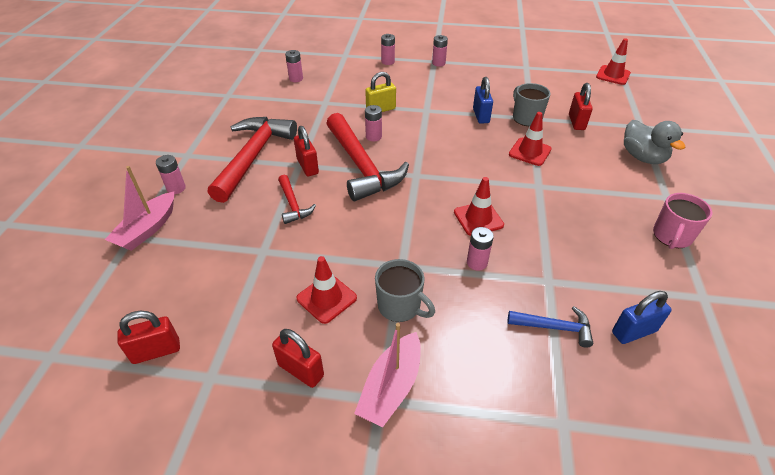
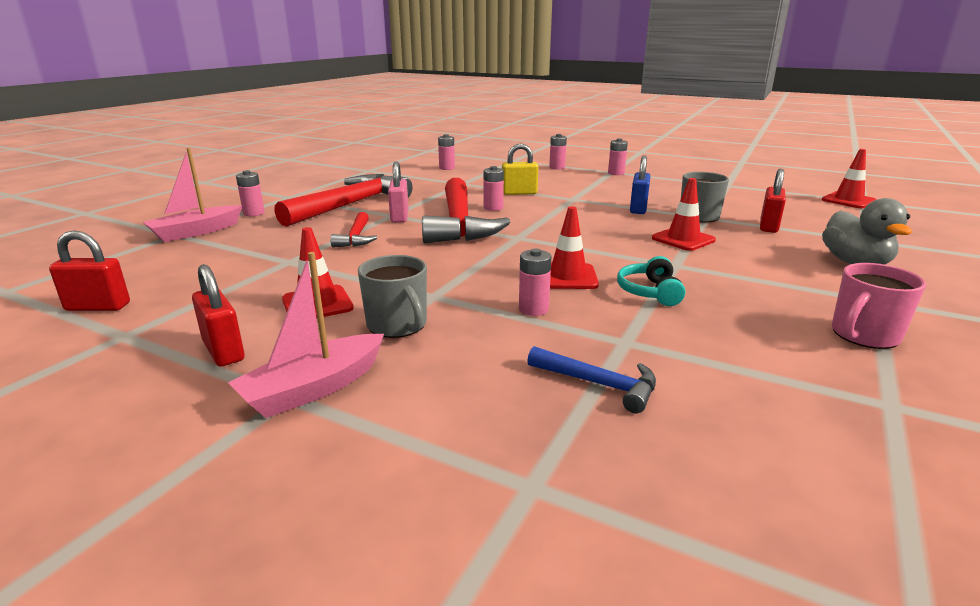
camera: 20 degrees right, 20 degrees down
(307, 166) = (399, 217): red padlock -> pink padlock
(538, 223) = (650, 292): none -> turquoise headphones
(634, 332) = (732, 415): blue padlock -> none

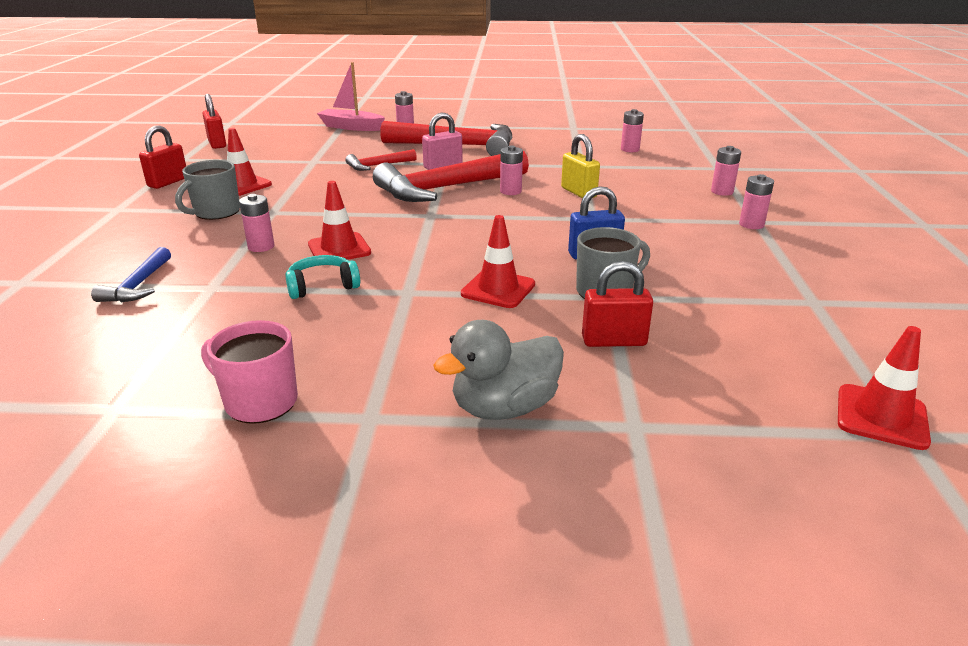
camera: 65 degrees right, 5 degrees up
(314, 388) = (126, 212): pink boat -> none

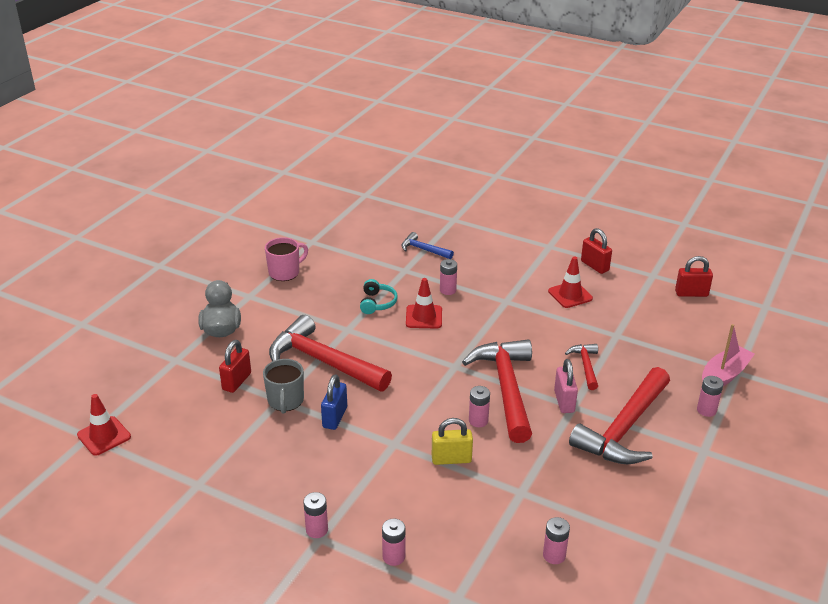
camera: 115 degrees right, 5 degrees up
(216, 212) = (519, 280): grey mug -> none
(498, 289) = (323, 361): red traffic cone -> red hammer

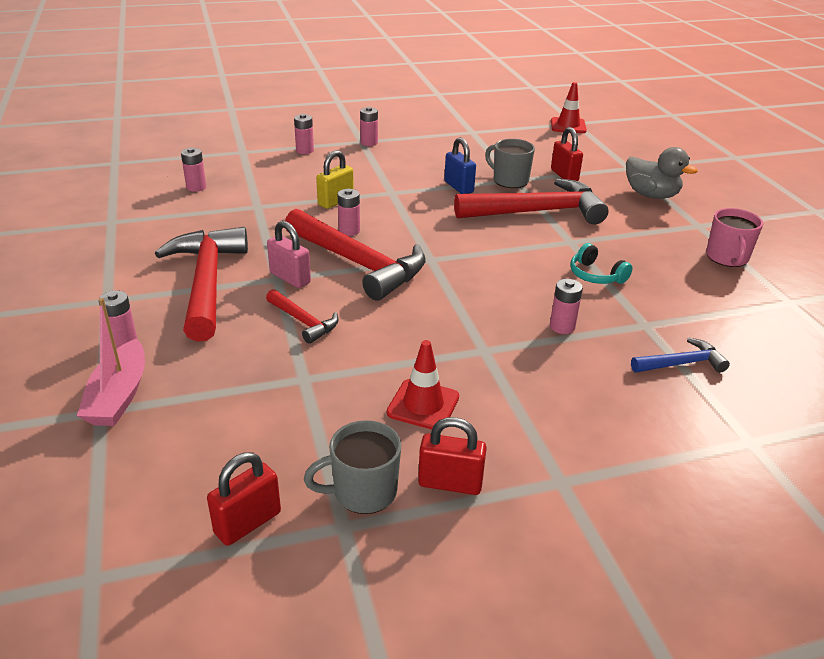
camera: 135 degrees right, 0 degrees up
(424, 317) = (532, 285): red traffic cone -> none
(634, 280) = (363, 492): none -> grey mug

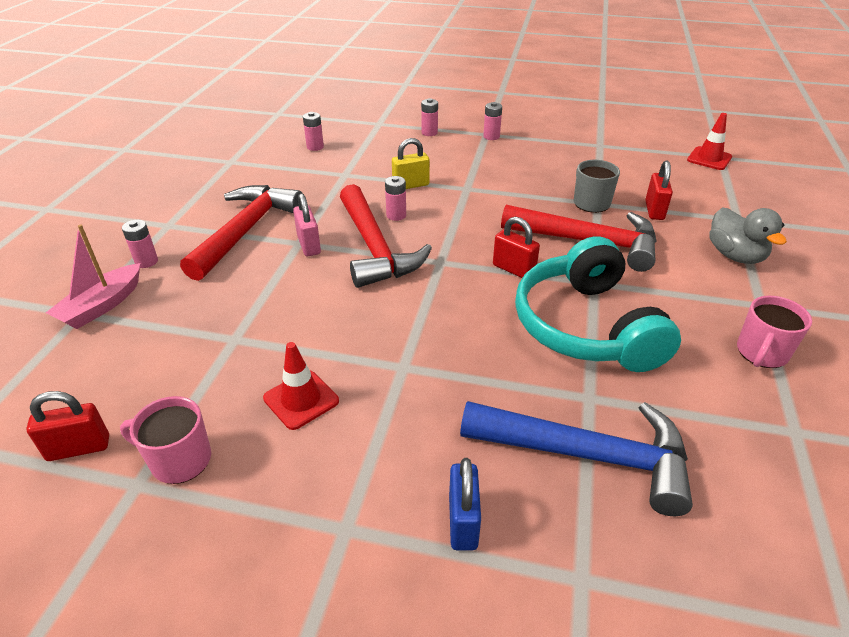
camera: 30 degrees right, 5 degrees up
(303, 322) = (282, 288): red hammer -> none
(363, 492) = (179, 460): grey mug -> pink mug
(450, 483) = (251, 484): red padlock -> red padlock (513, 269)
(458, 187) = (533, 198): blue padlock -> blue padlock (463, 522)
(562, 327) = (499, 369): pink battery -> none
(596, 275) = (586, 326): turquoise headphones -> turquoise headphones, size x2.48
(682, 363) = (588, 456): blue hammer -> blue hammer, size x2.08

